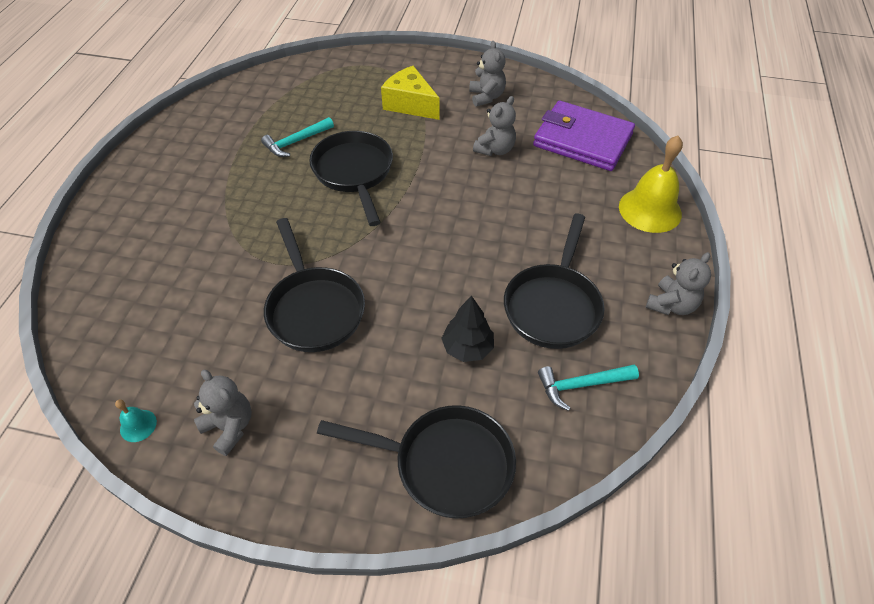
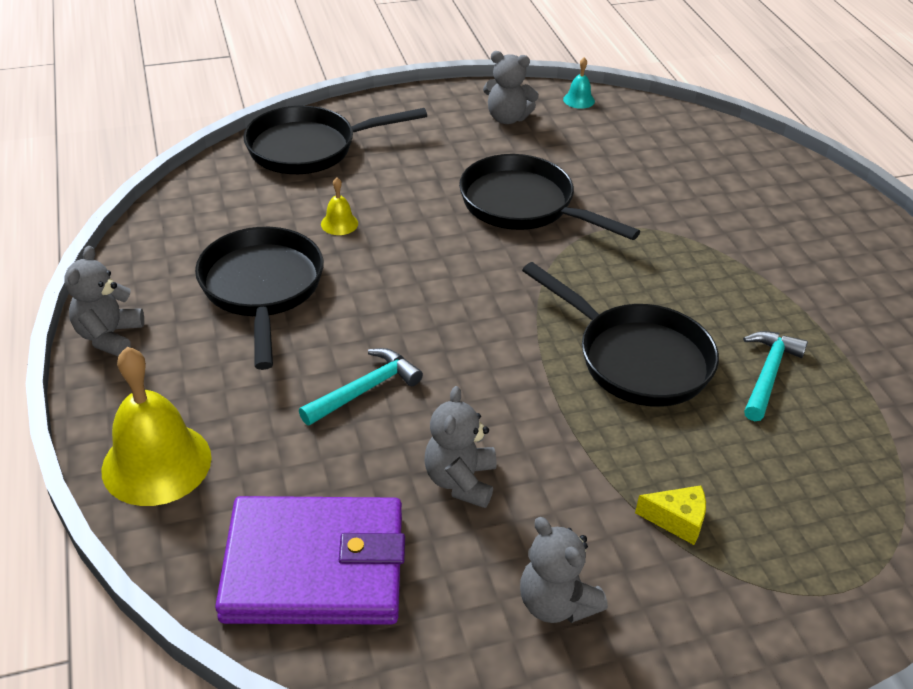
camera: 150 degrees right, 10 degrees down
(410, 104) = (677, 520): yellow cheese -> yellow cheese, size x0.54
(467, 348) = (339, 223): black tree -> yellow bell
(581, 385) = (204, 230): turquoise hammer -> turquoise hammer (365, 389)

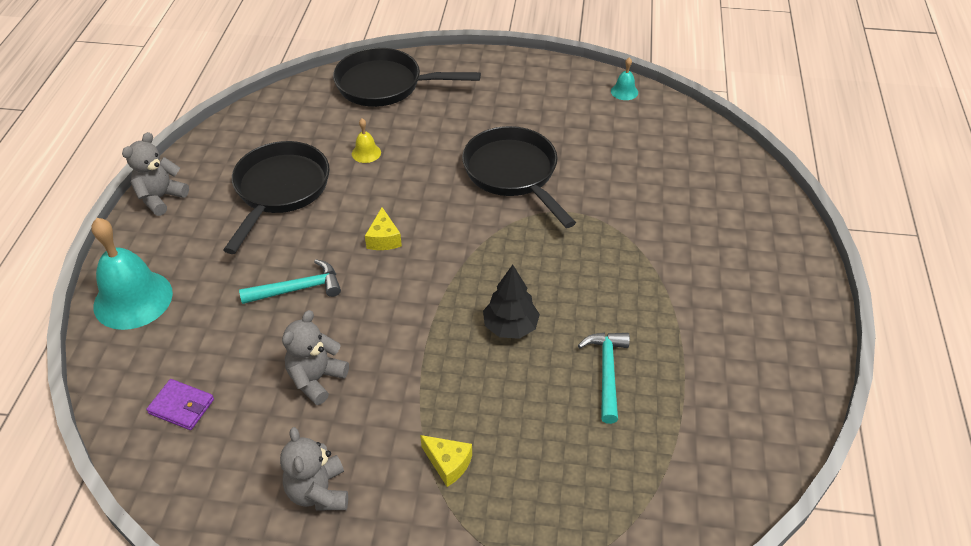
camera: 25 degrees right, 5 degrees up
(156, 463) = (133, 299): yellow bell -> turquoise bell
(314, 567) = (181, 406): purple wallet -> purple wallet, size x0.42
(428, 308) = (383, 239): none -> yellow cheese
(507, 118) = (553, 94): grey teddy bear -> none
(636, 359) = (510, 327): black pan -> black tree
(768, 374) = (607, 372): turquoise hammer -> turquoise hammer turned 45 degrees counterclockwise

